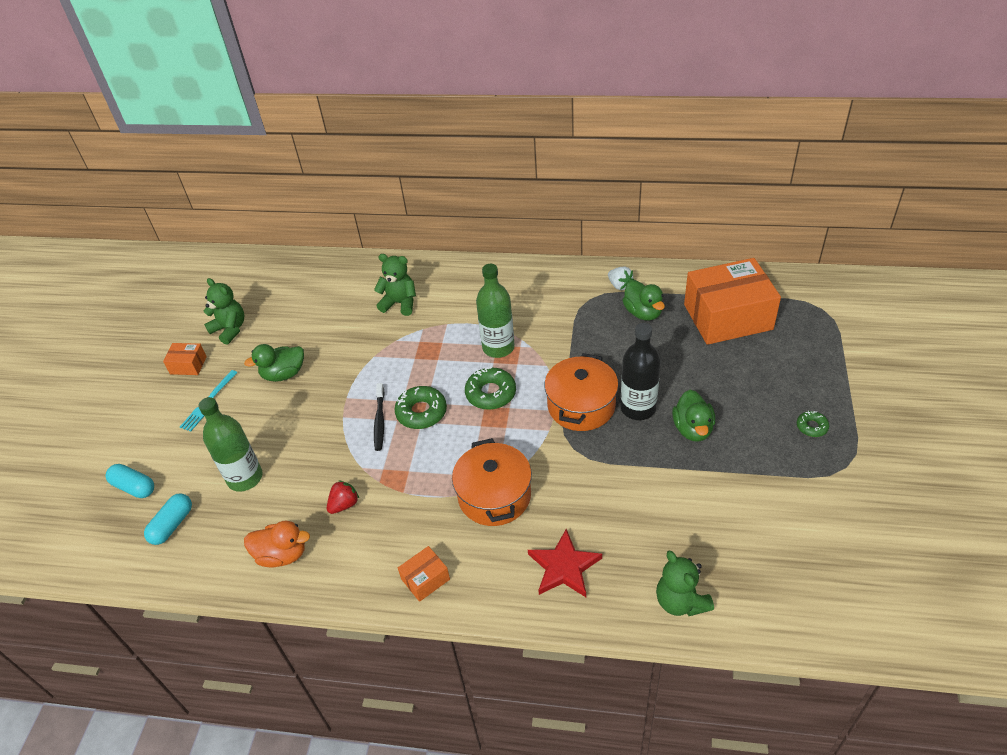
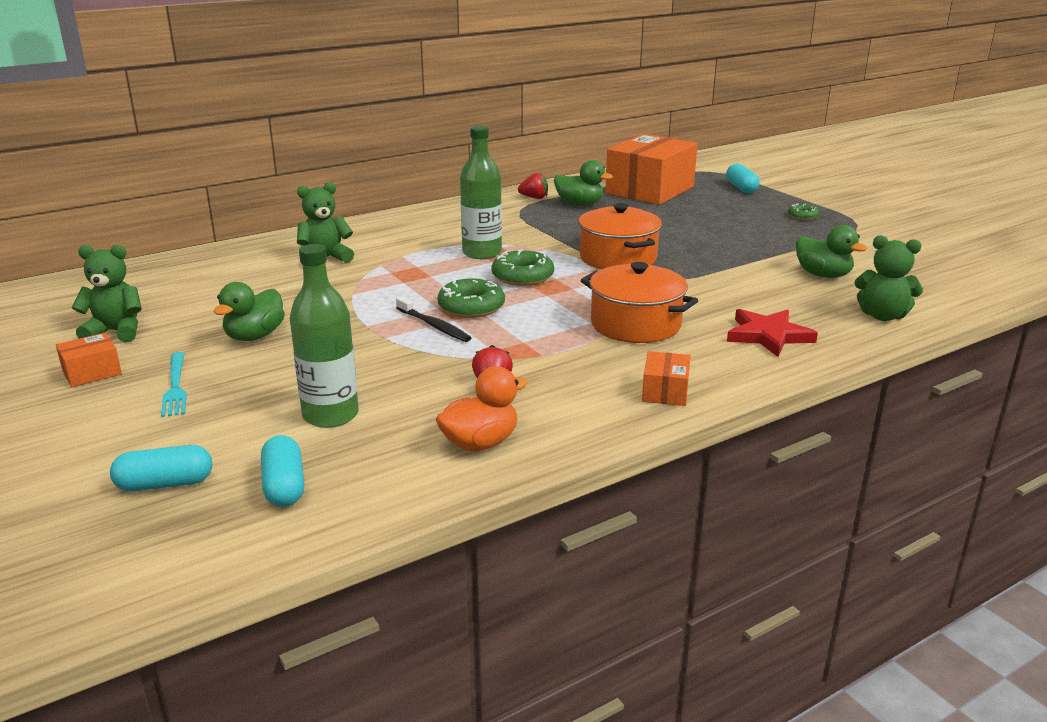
camera: 45 degrees left, 20 degrees down
(620, 285) = (534, 198): white strawberry -> red strawberry
(638, 408) = (666, 245): black bottle -> none
(692, 429) = (726, 241): green duck -> green duck (823, 275)
(816, 352) = (741, 188): none -> turquoise capsule

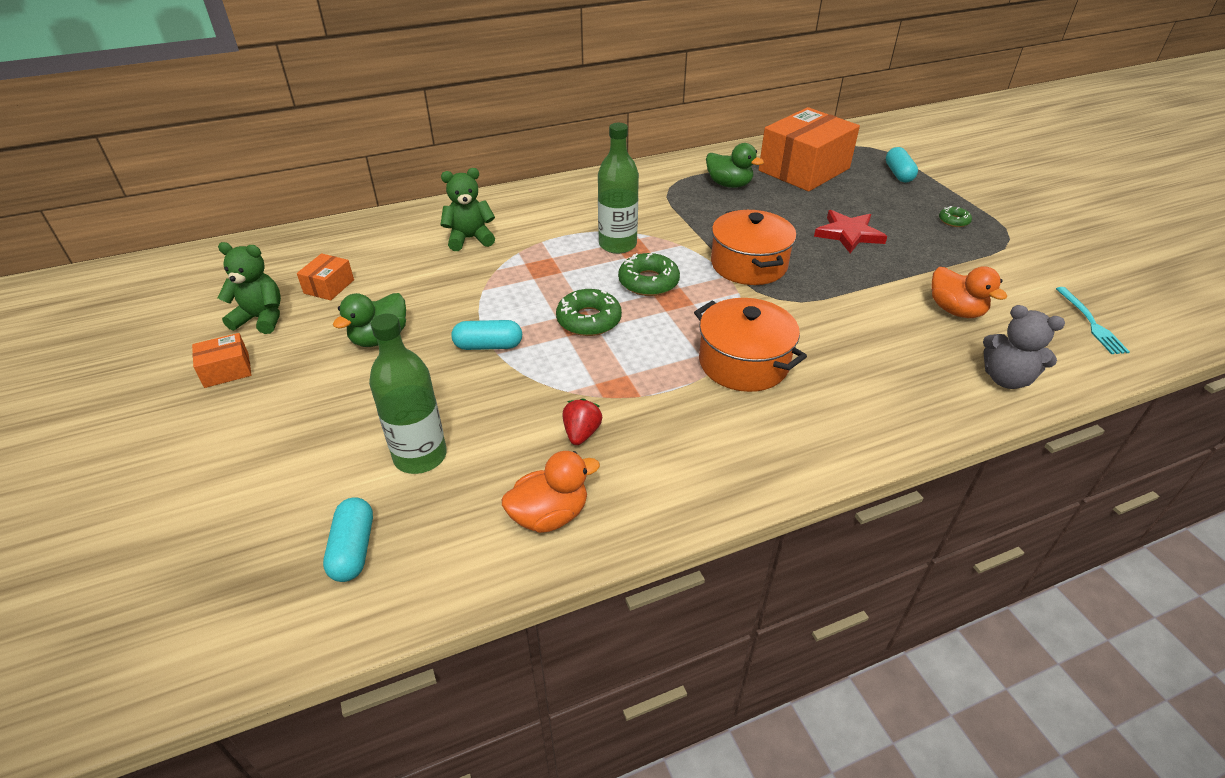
camera: 10 degrees right, 15 degrees up
(165, 484) = (249, 530): turquoise capsule -> turquoise capsule (488, 346)
(175, 386) = (293, 398): turquoise fork -> turquoise fork (1090, 322)
(434, 326) = (547, 342): black toothbrush -> none
(534, 198) = (687, 171): red strawberry -> none
(665, 391) = (750, 465): orange box -> orange box (329, 286)
(768, 335) = (876, 395): red star -> red star (848, 234)
(823, 275) = (955, 310): green duck -> orange duck
(882, 316) = (1006, 379): green teddy bear -> grey teddy bear

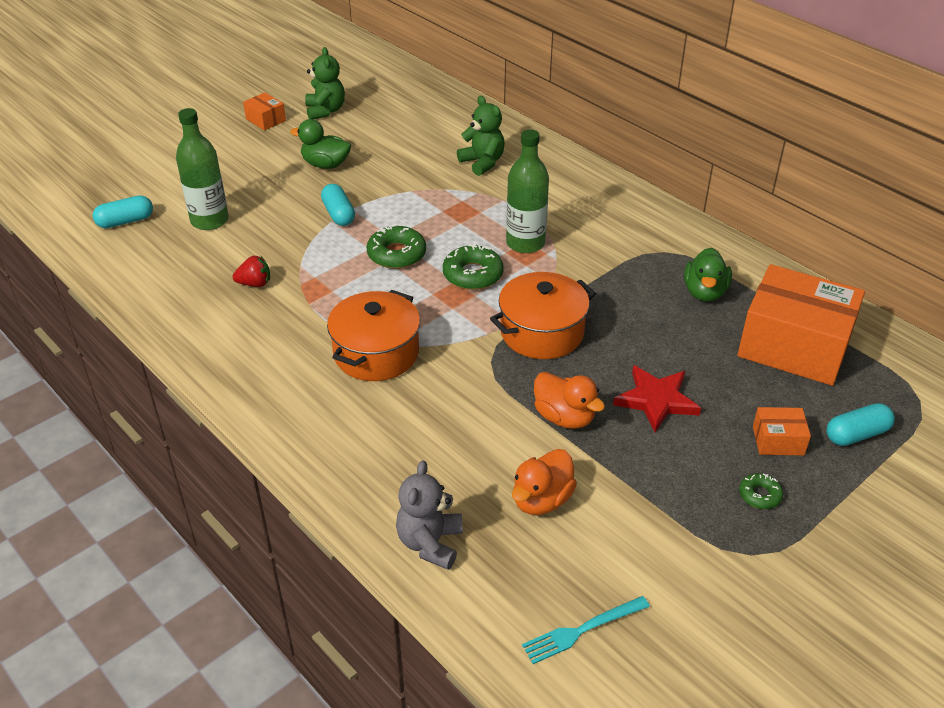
camera: 70 degrees right, 0 degrees up
(329, 286) = (377, 123): orange box -> orange box (778, 440)
(549, 515) = (170, 289): orange duck -> orange duck (564, 417)

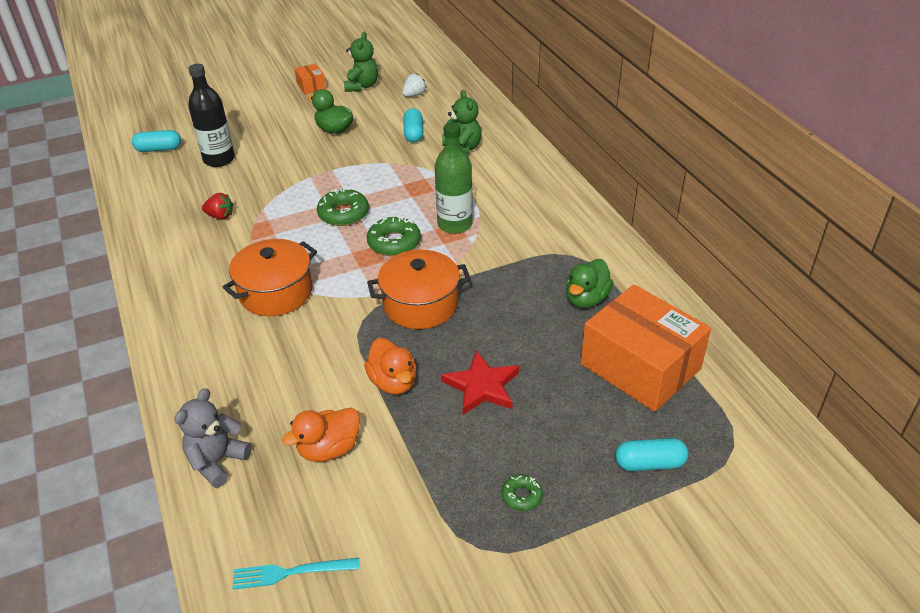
camera: 20 degrees right, 0 degrees up
(209, 220) = (219, 159): green bottle -> black bottle
(338, 214) = (319, 172): turquoise capsule -> turquoise capsule (413, 133)
(392, 112) = (414, 95): none -> white strawberry
(778, 440) = (570, 450): orange box -> none

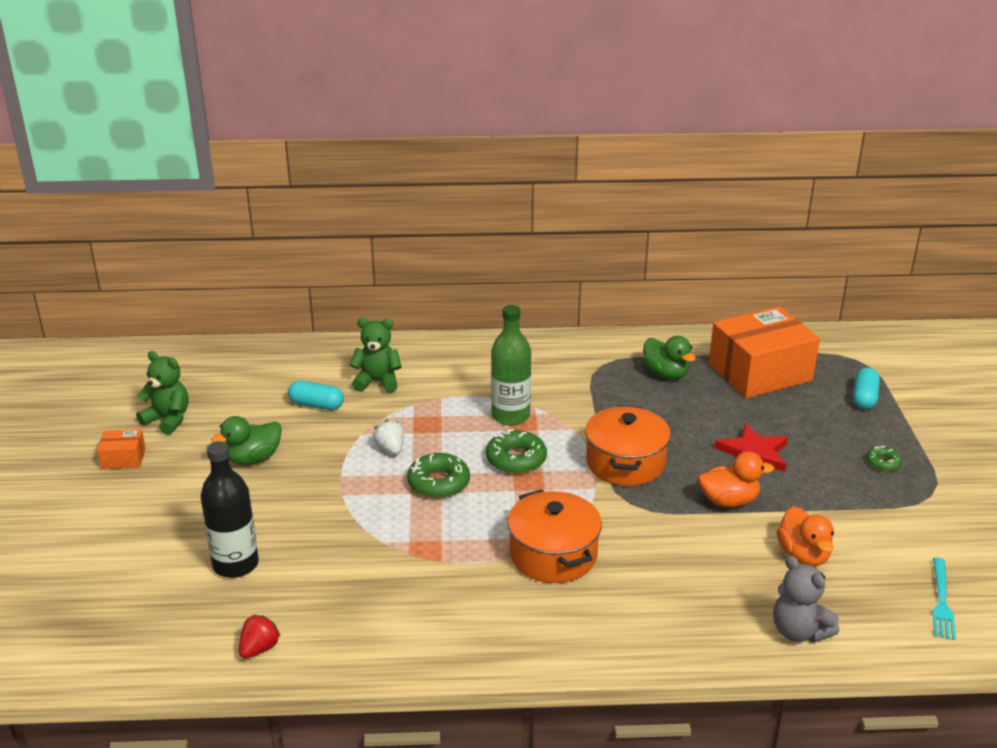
camera: 70 degrees left, 10 degrees down
(159, 149) = (153, 620): turquoise capsule -> none
(220, 216) = (372, 579): red strawberry -> red strawberry (259, 648)
(414, 95) = (231, 387): white strawberry -> white strawberry (390, 449)

